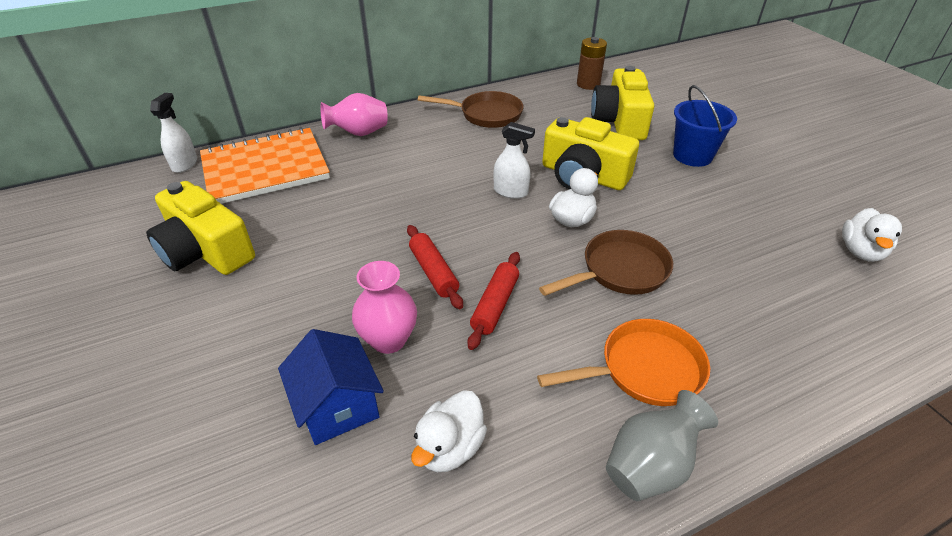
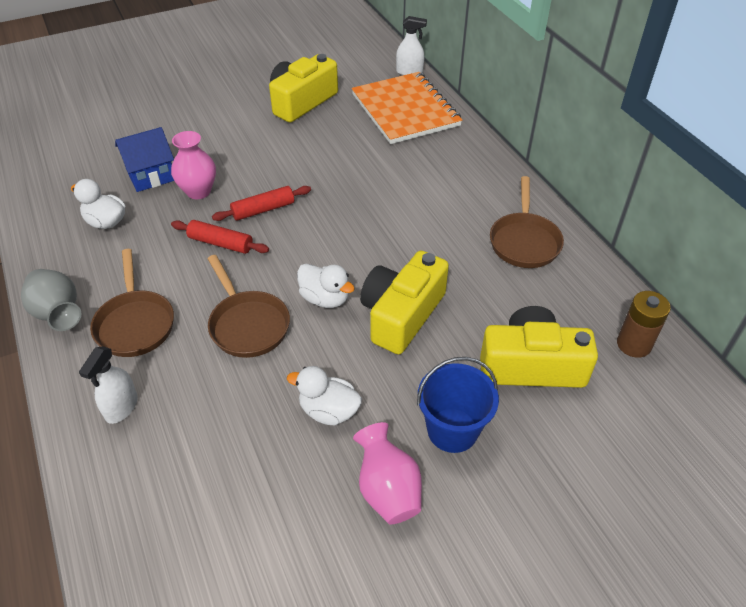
camera: 90 degrees right, 5 degrees up
(359, 133) = (469, 153): pink vase -> pink vase (387, 490)
(511, 192) = (372, 257): white spray bottle -> white spray bottle (121, 407)
(644, 370) = (135, 324): orange pan -> brown pan
(861, 251) = (246, 559): white duck -> white duck (328, 411)

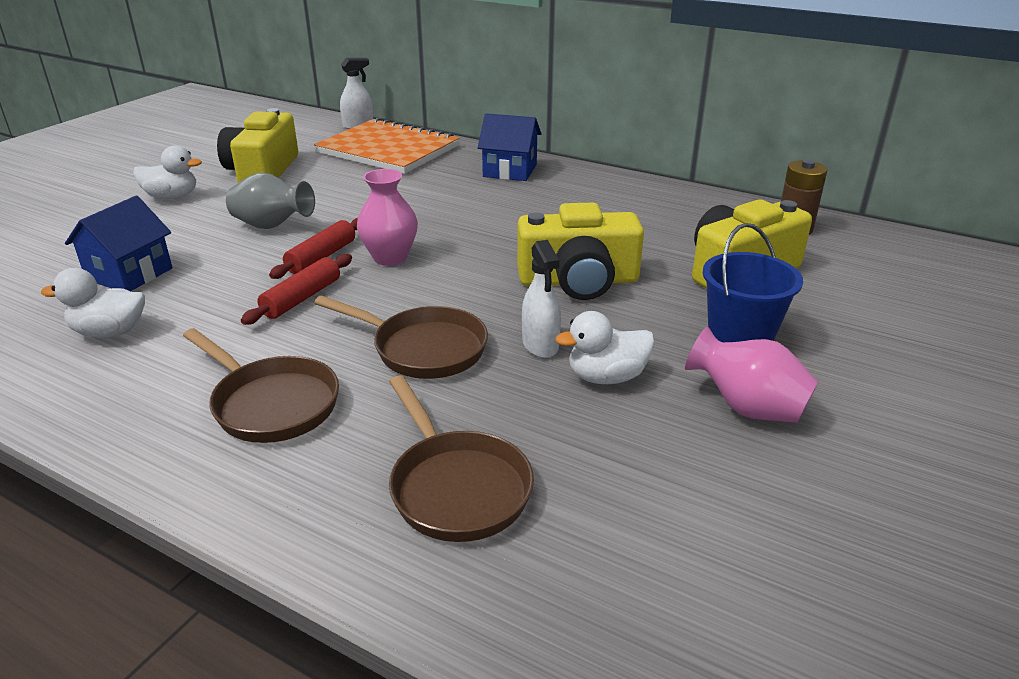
camera: 35 degrees left, 15 degrees down
(59, 314) = (138, 440): grey vase -> grey vase (272, 226)
(121, 407) = (351, 486): white spray bottle -> white spray bottle (540, 345)
(198, 191) = (217, 268): pink vase -> pink vase (390, 258)
(221, 243) = (302, 298): red rolling pin -> red rolling pin turned 45 degrees counterclockwise
(325, 298) = (484, 297): white duck -> white duck (172, 197)
(401, 314) = (578, 281): yellow camera -> yellow camera turned 90 degrees counterclockwise
(472, 172) = (510, 171): none -> blue house
(524, 241) = (619, 198): brown pan -> brown pan (456, 487)

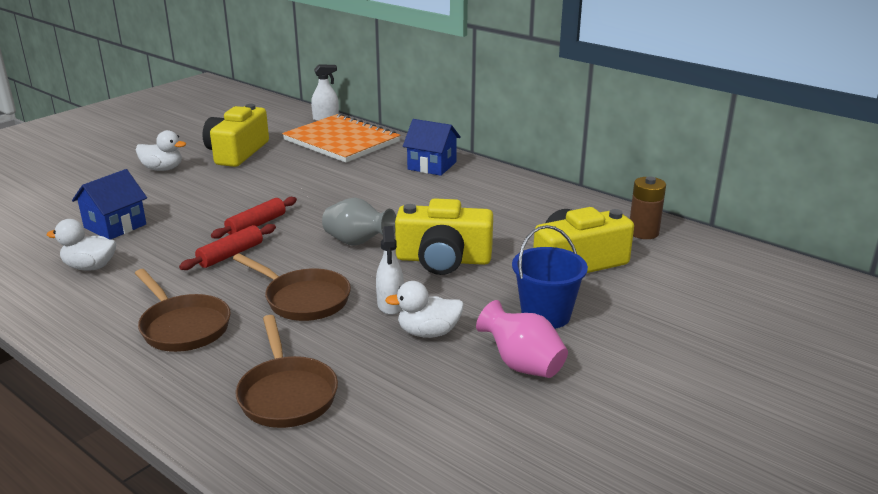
camera: 10 degrees right, 5 degrees down
(272, 226) = (228, 198): grey vase -> grey vase (358, 243)
(390, 258) = (307, 229): pink vase -> none

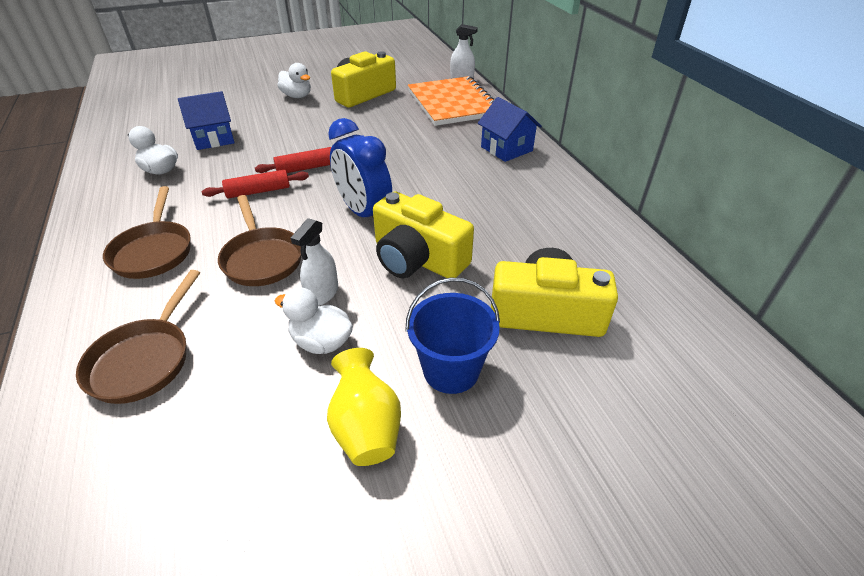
camera: 30 degrees right, 15 degrees up
(358, 243) = (364, 213): grey vase -> blue clock
(522, 365) = (366, 428): pink vase -> yellow vase
(643, 232) = (658, 299): brown battery -> none

